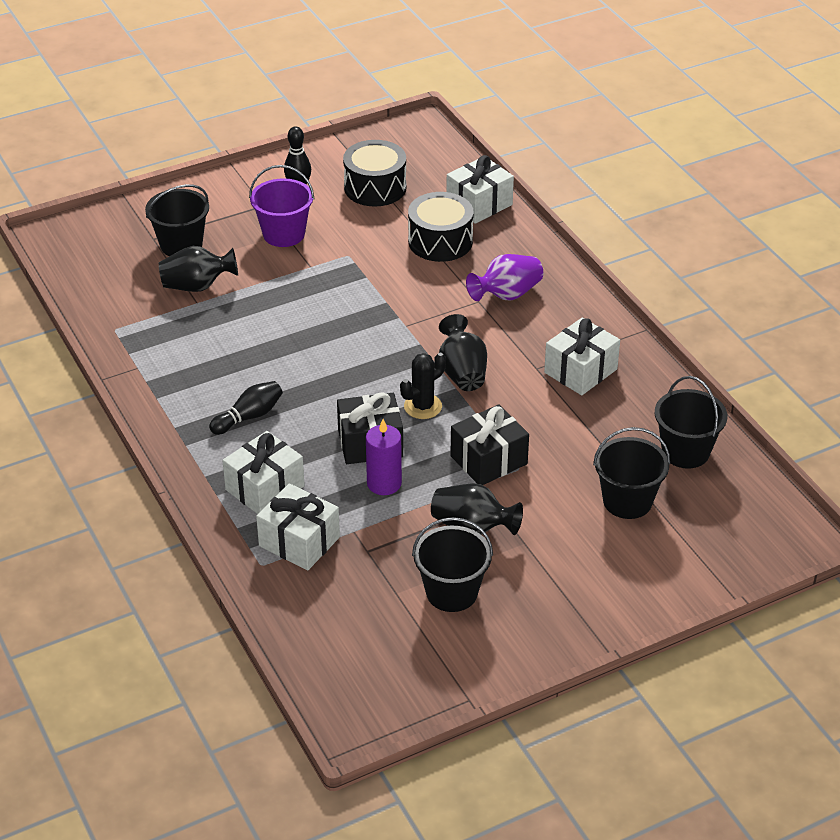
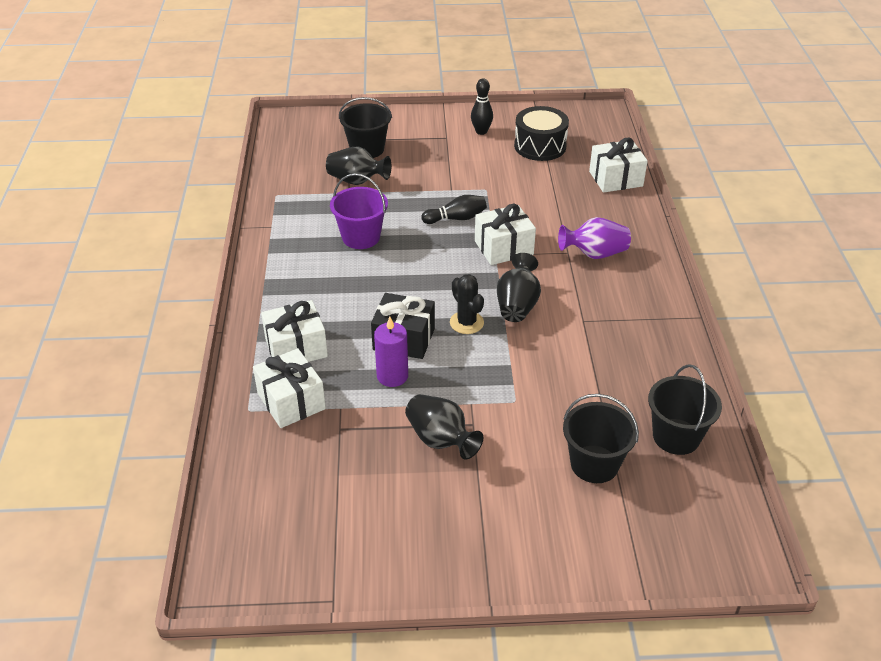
camera: 25 degrees right, 0 degrees up
(249, 416) = (325, 288): black bowling pin -> black bowling pin (456, 218)
(284, 234) = (447, 161): purple bucket -> purple bucket (361, 237)
(423, 406) = (466, 323): black cactus -> black cactus turned 75 degrees clockwise
(440, 241) = (566, 198): black drum -> none
(451, 592) = (385, 492): black bucket -> none
(489, 460) = (493, 385): black gift -> none
(580, 371) = (620, 334): white gift -> white gift (503, 248)

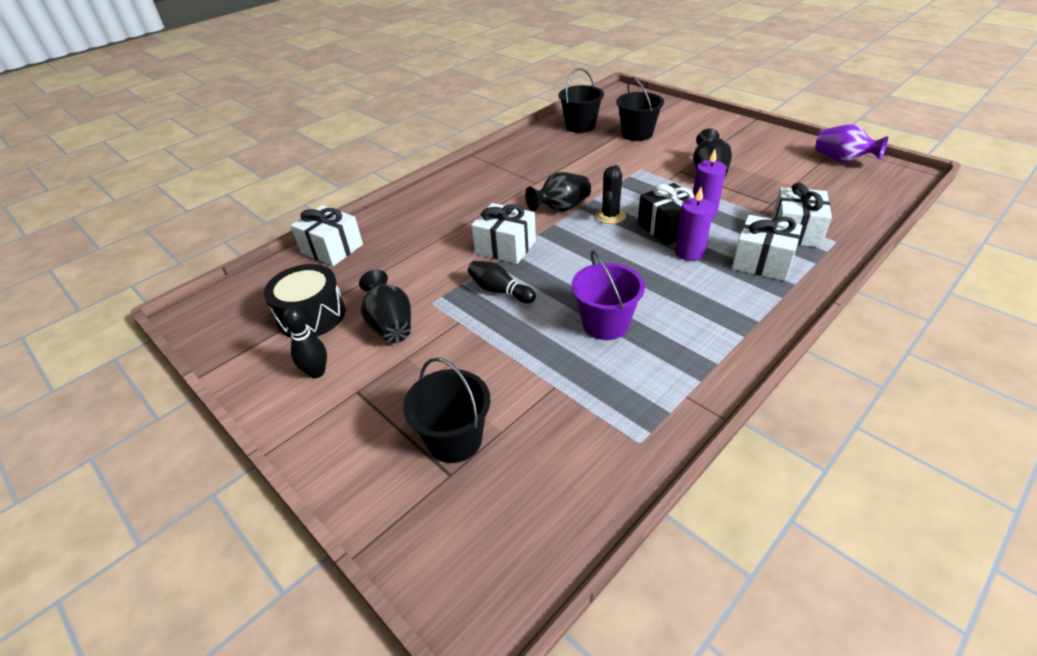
camera: 130 degrees left, 0 degrees up
(357, 181) = (527, 396): black vase -> black vase (390, 325)
(361, 323) = (689, 252): none -> purple candle
(594, 254) = (456, 210): purple vase -> purple vase (842, 160)

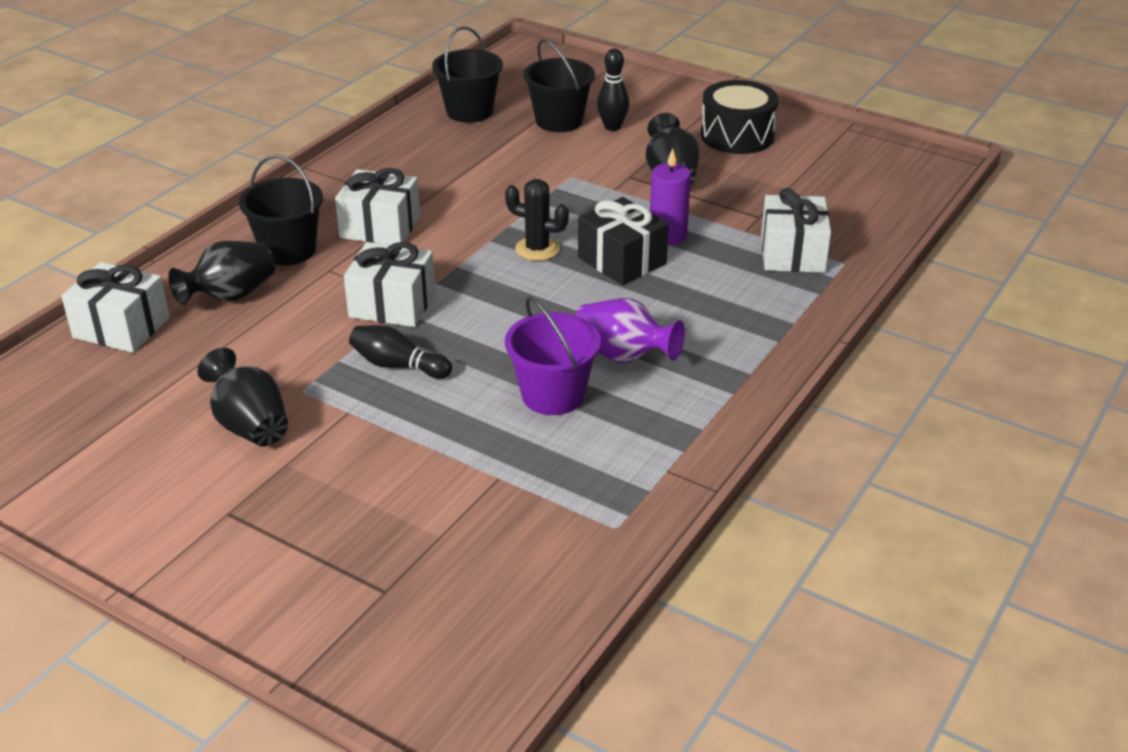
camera: 15 degrees left, 5 degrees down
(311, 315) = (124, 424): black drum -> black drum (737, 136)
(317, 372) = (161, 496): black bowling pin -> black bowling pin (612, 127)
(455, 440) = (381, 553): black bucket -> black bucket (288, 250)
(560, 208) = (463, 243): black vase -> black vase (231, 296)
(610, 216) = (537, 249): black cactus -> black cactus turned 75 degrees counterclockwise
(689, 252) = (654, 293): purple candle -> none
(762, 262) = (751, 298): white gift -> white gift (380, 227)
(842, 160) = (852, 148): purple vase -> purple vase (623, 356)

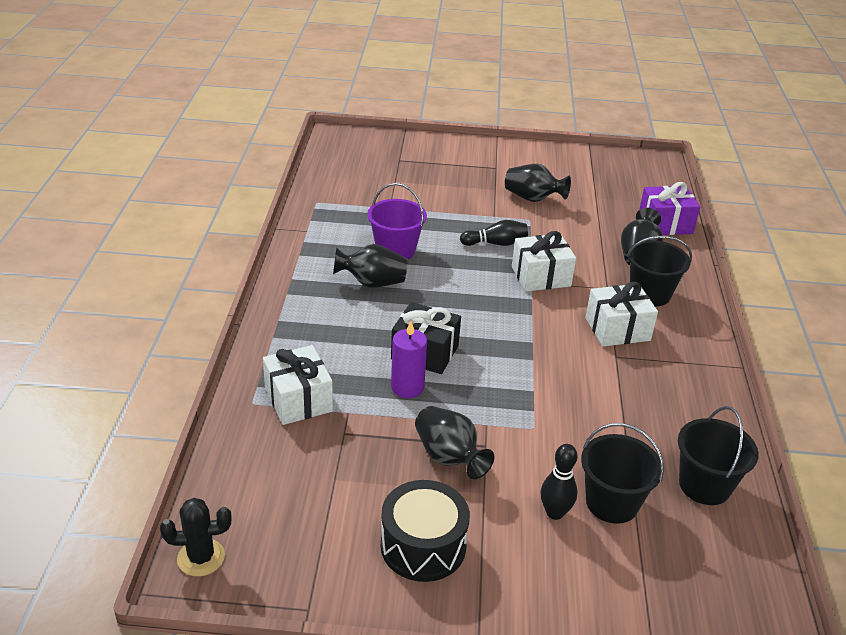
camera: 150 degrees right, 0 degrees up
(121, 327) = (665, 224): white gift -> purple gift
(537, 249) = (492, 344): black cactus -> black cactus (201, 557)
(623, 356) = (372, 283): purple vase -> black vase

